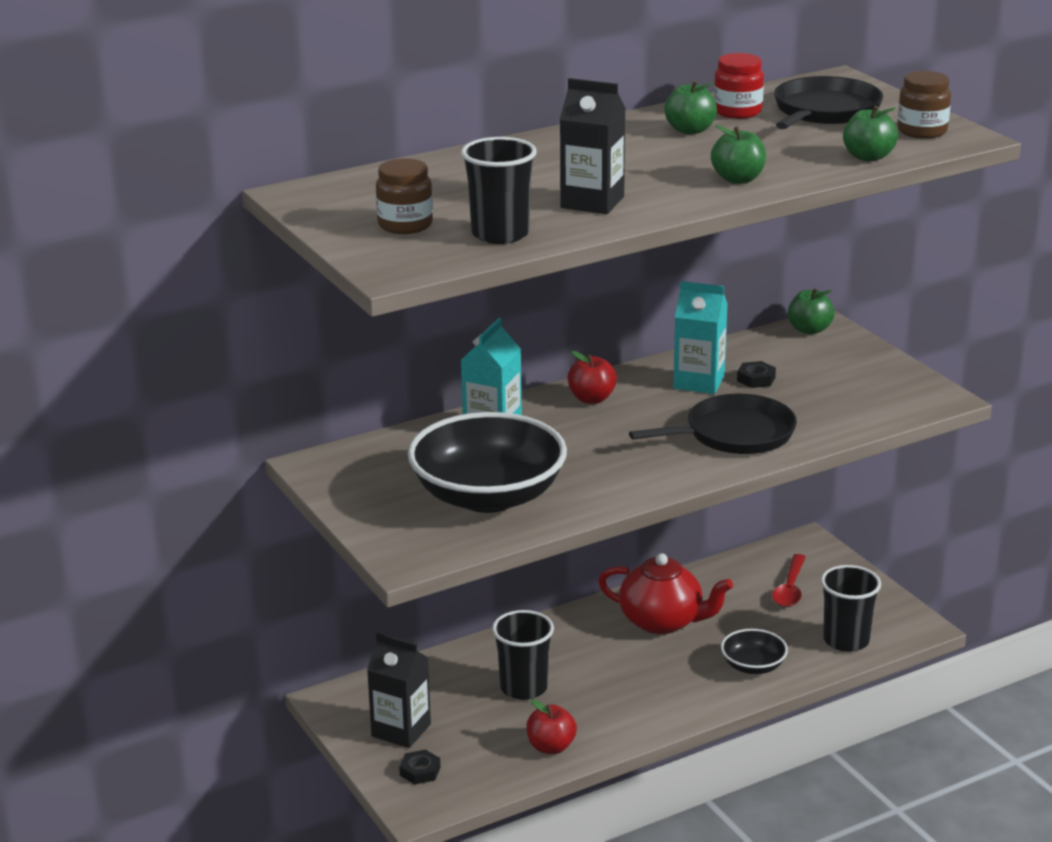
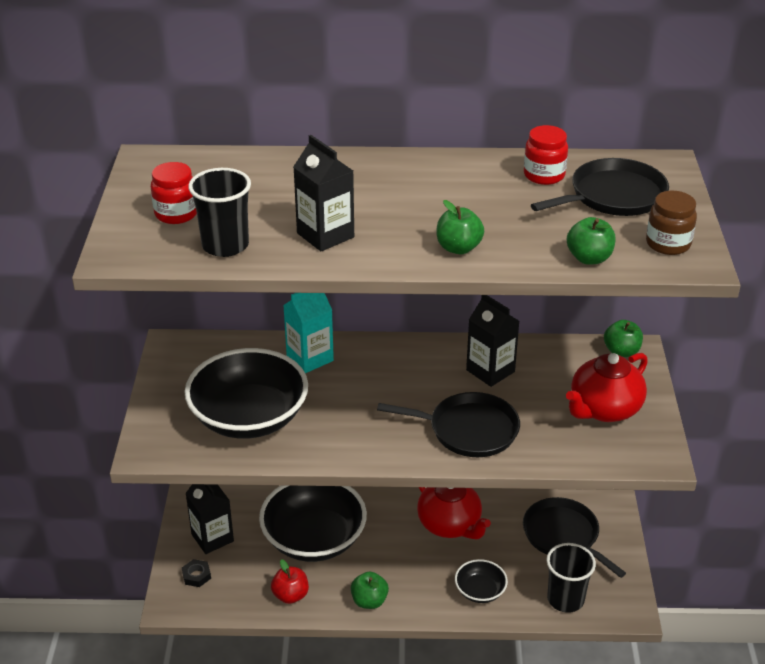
camera: 30 degrees right, 10 degrees up
(405, 225) = (176, 214): brown jar -> red jar
(523, 688) = (314, 539): black cup -> black bowl
(591, 399) = (400, 357): red apple -> none
(690, 130) = (484, 183): green apple -> green apple (369, 601)
(699, 382) = (490, 371): turquoise carton -> black carton
(756, 379) = (535, 384): black nut -> none
(790, 589) = (563, 536): red spoon -> black pan
(846, 378) = (604, 409): none -> red teapot

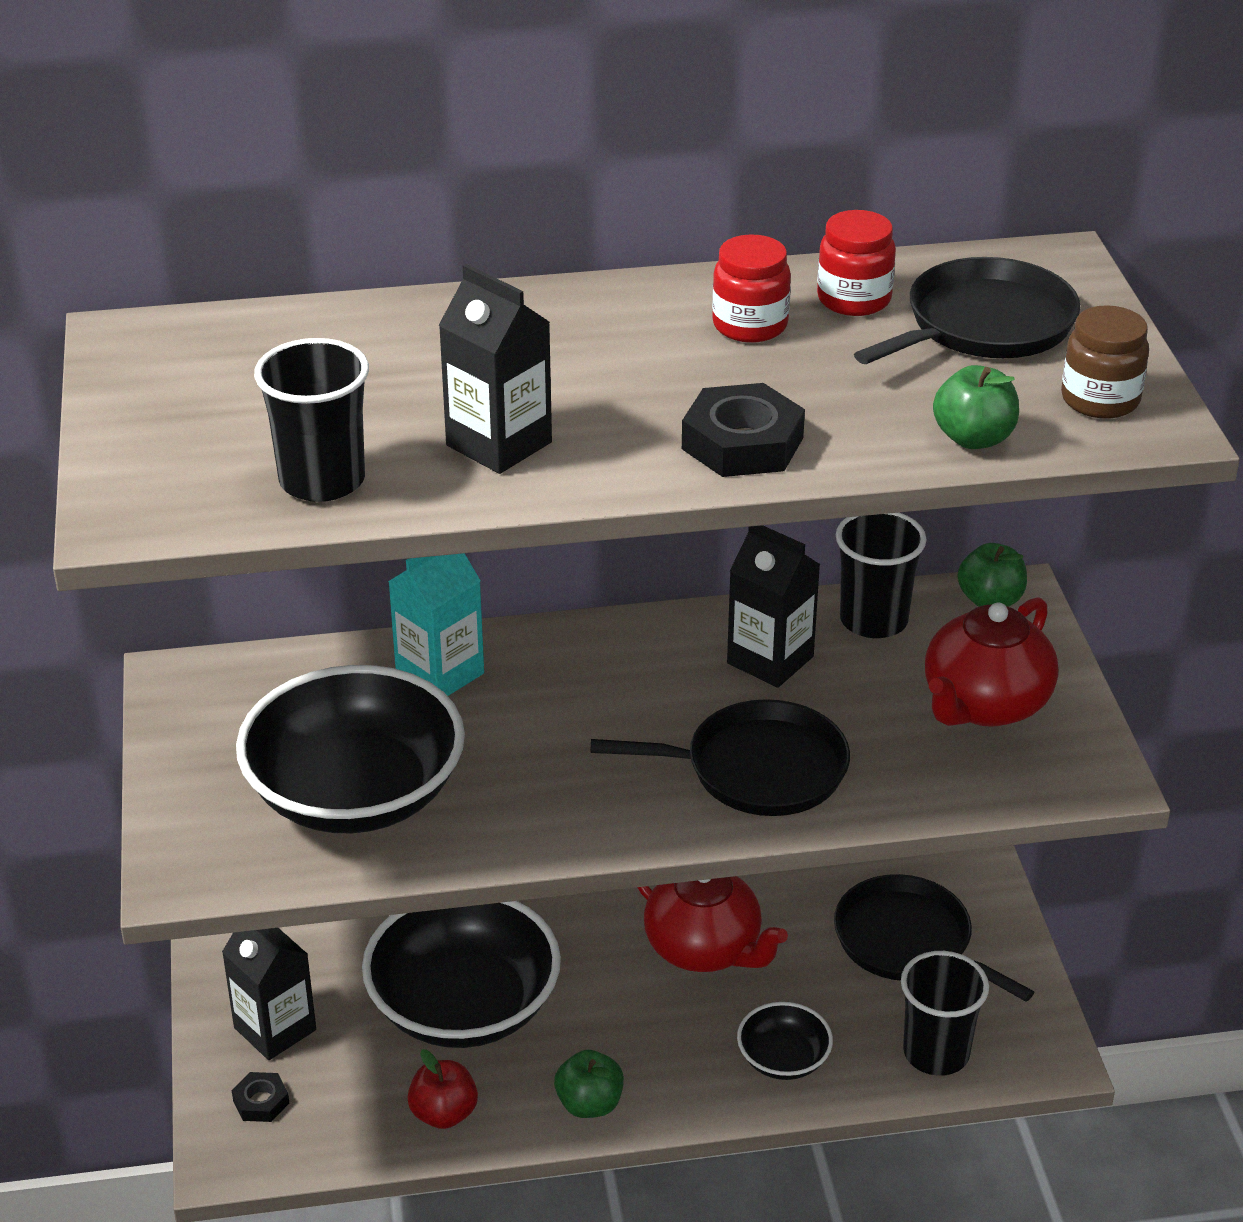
camera: 10 degrees left, 0 degrees up
(176, 214) = (213, 432): red jar -> red jar (750, 325)
(458, 248) = (742, 443): green apple -> black nut
(553, 355) = (873, 620): none -> black cup

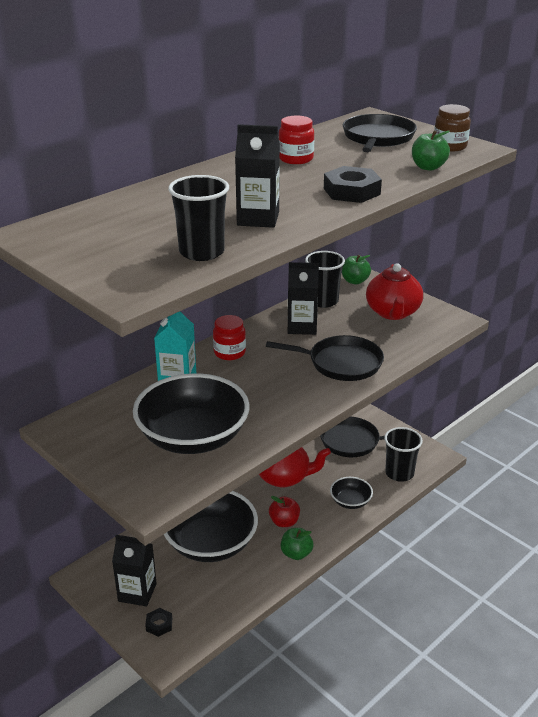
camera: 35 degrees left, 5 degrees down
(444, 1114) = (242, 587): red apple -> red apple (284, 522)
(757, 769) = (341, 363): black pan -> black pan turned 45 degrees clockwise
(854, 299) = (321, 142): red jar -> red jar (229, 353)

